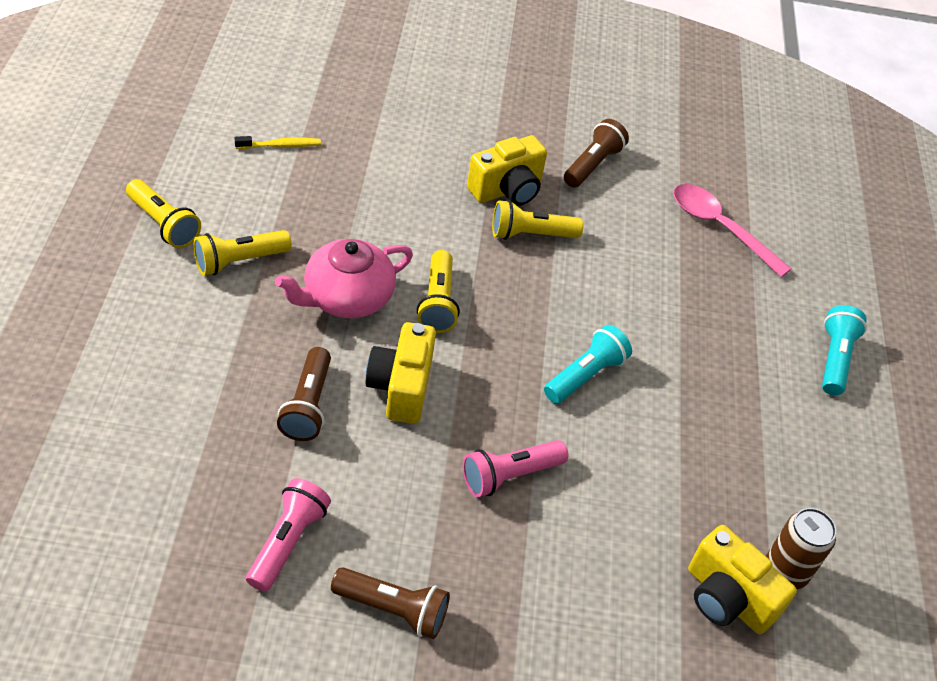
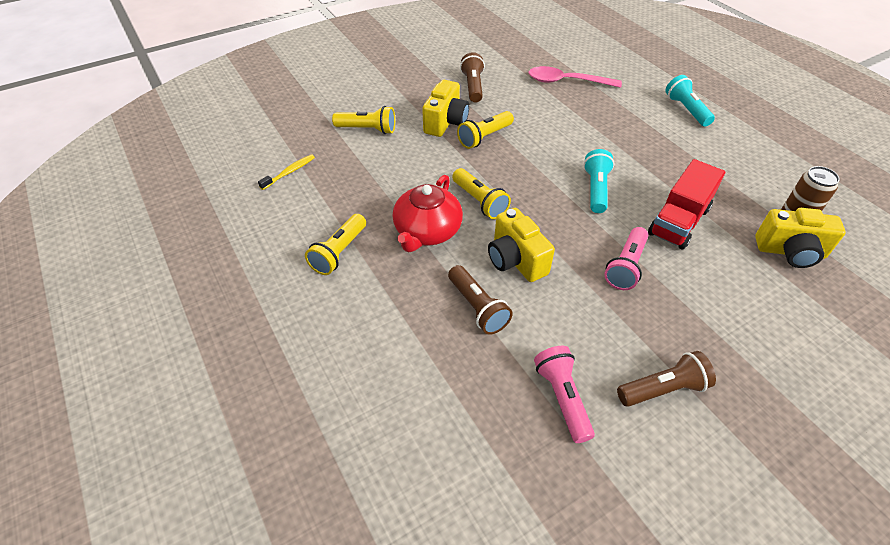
camera: 30 degrees left, 0 degrees up
(163, 224) = (264, 261): yellow flashlight -> yellow flashlight (367, 129)
(346, 297) = (427, 231): pink teapot -> red teapot
(636, 474) = (678, 221): none -> red truck

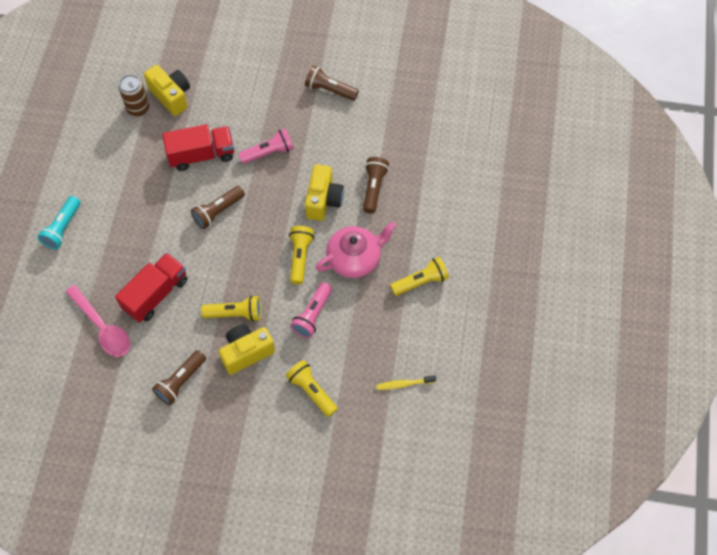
camera: 140 degrees left, 15 degrees up
(427, 231) = (354, 258): red teapot -> pink teapot
(559, 115) = (156, 294): none -> red truck
(562, 398) = (379, 118): pink flashlight -> pink flashlight (312, 315)
(596, 189) = (218, 211): turquoise flashlight -> brown flashlight

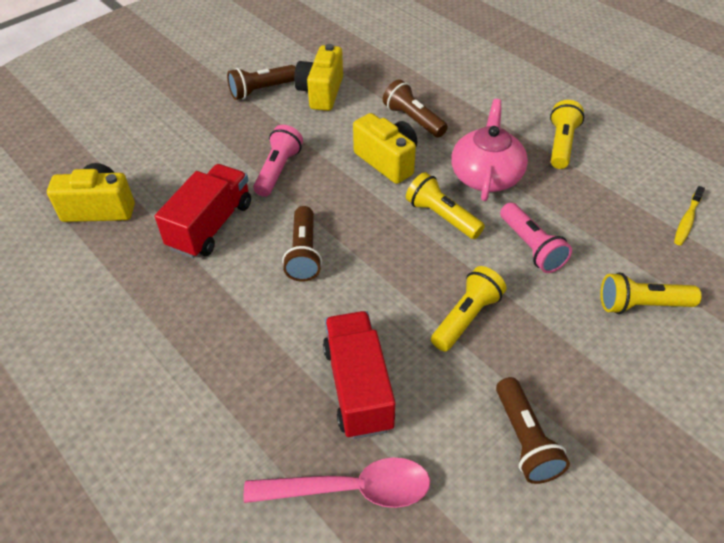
camera: 50 degrees left, 15 degrees down
(62, 228) = (135, 439): turquoise flashlight -> none
(138, 108) = (72, 247): brown can -> none
(246, 352) = (534, 338): yellow camera -> yellow camera (321, 92)

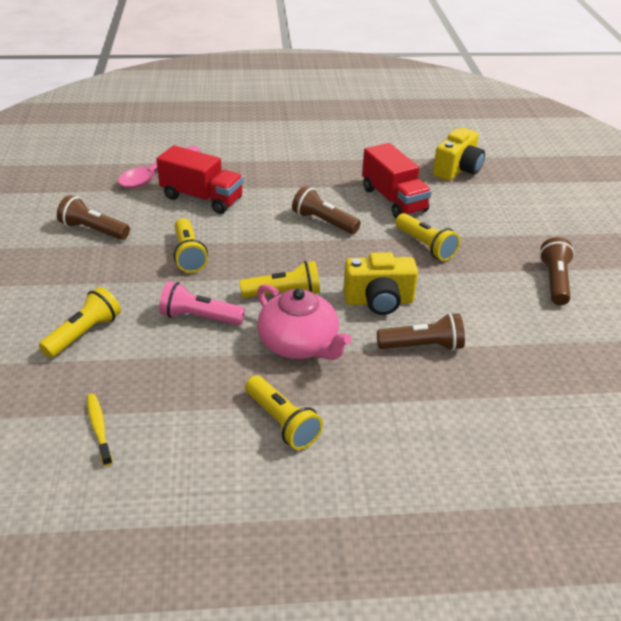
camera: 125 degrees right, 10 degrees down
(278, 170) = (425, 246): pink flashlight -> yellow flashlight
(321, 92) = (521, 313): yellow camera -> none

